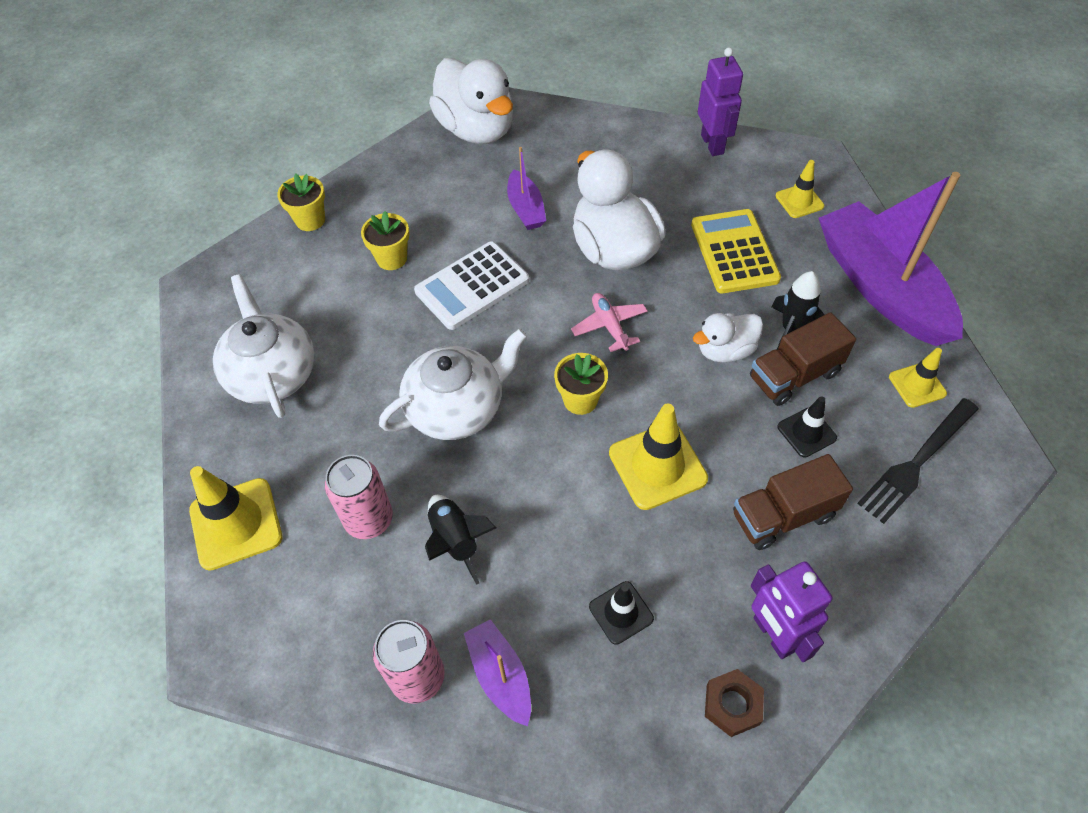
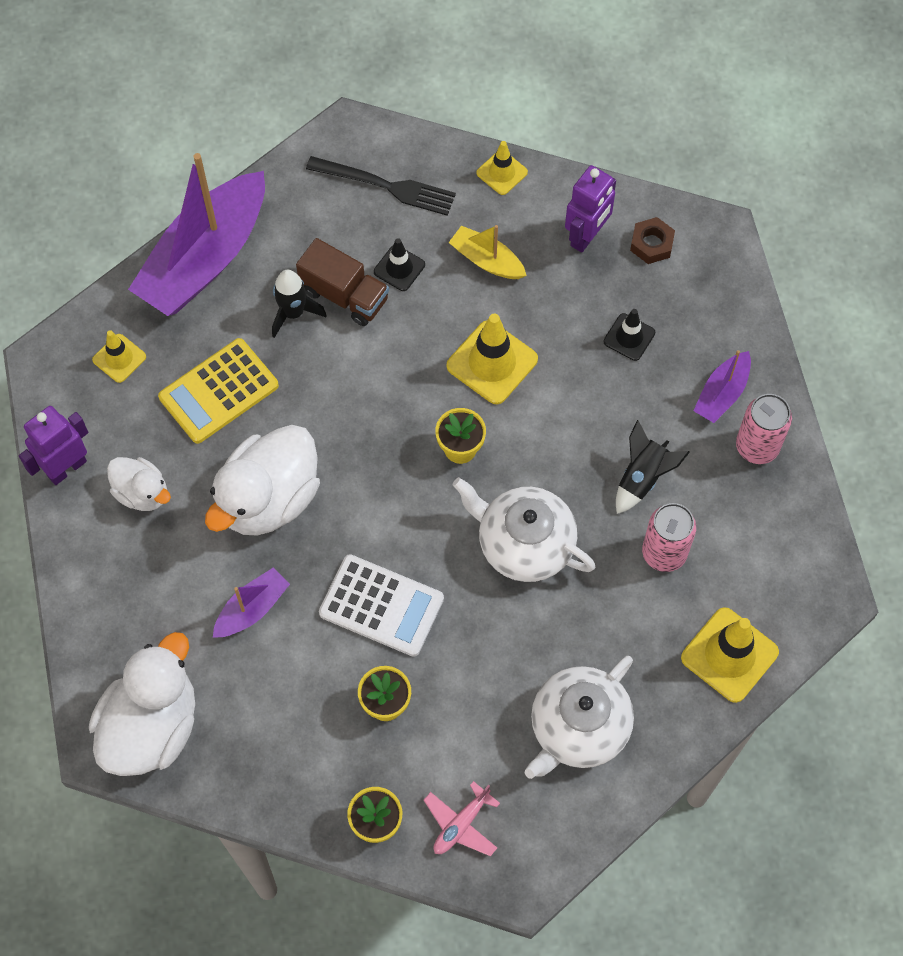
camera: 120 degrees left, 10 degrees up
(609, 326) = (366, 461): pink plane -> pink plane (461, 824)
(725, 350) = (345, 356): white duck -> white duck (142, 493)
(783, 516) = (487, 260): brown truck -> yellow boat
(917, 385) = (307, 204): yellow traffic cone -> yellow traffic cone (502, 172)

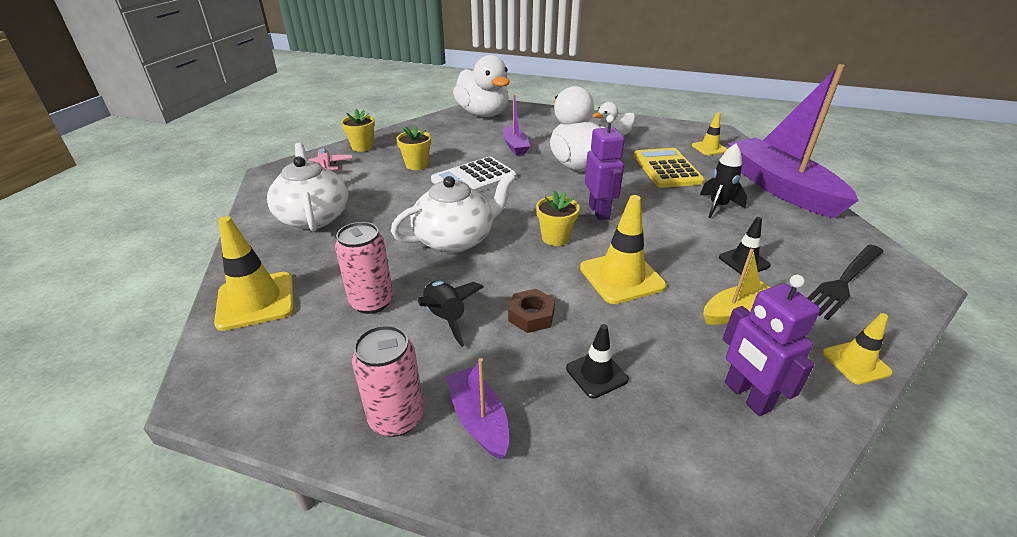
camera: 120 degrees right, 30 degrees down
(66, 468) = (644, 124): purple robot -> purple robot (599, 212)
(344, 295) = (726, 230): brown truck -> none
(651, 244) = (717, 453): brown nut -> brown nut (531, 316)

